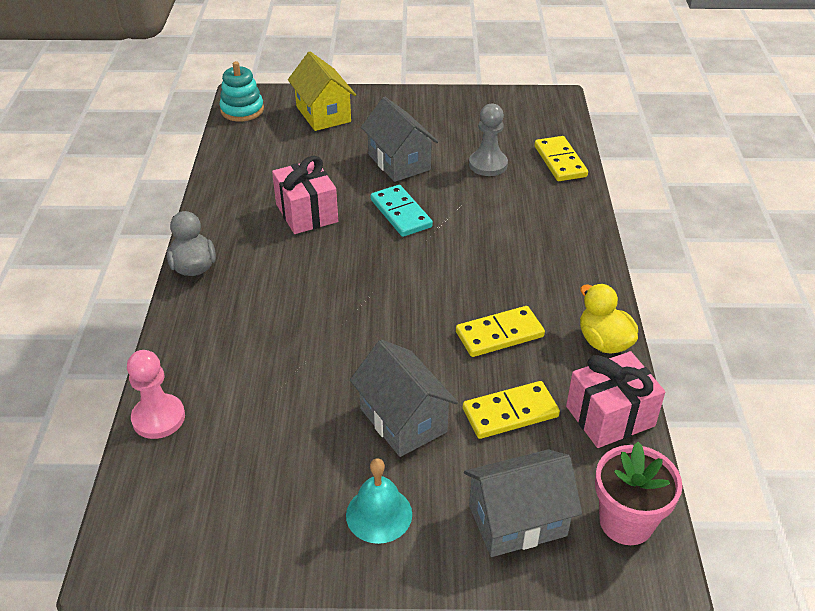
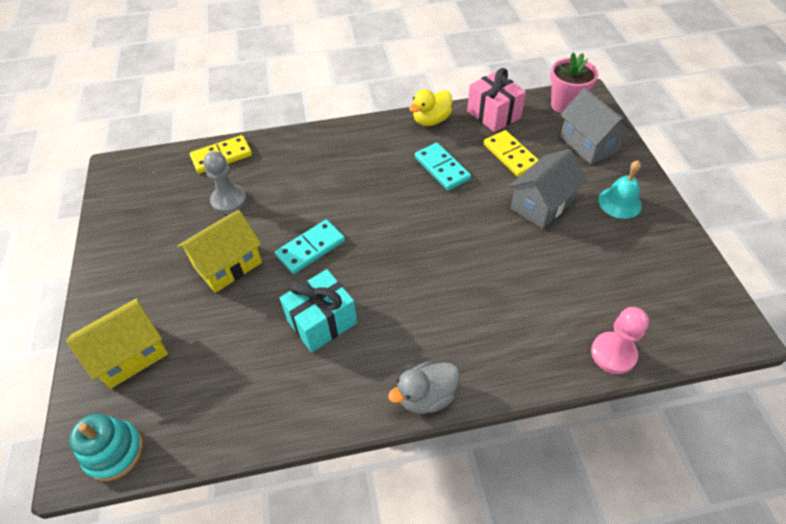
camera: 100 degrees left, 10 degrees up
(306, 213) = (322, 321): pink gift -> turquoise gift
(399, 162) = (228, 265): grey house -> yellow house
(499, 334) = (442, 168): yellow domino -> turquoise domino

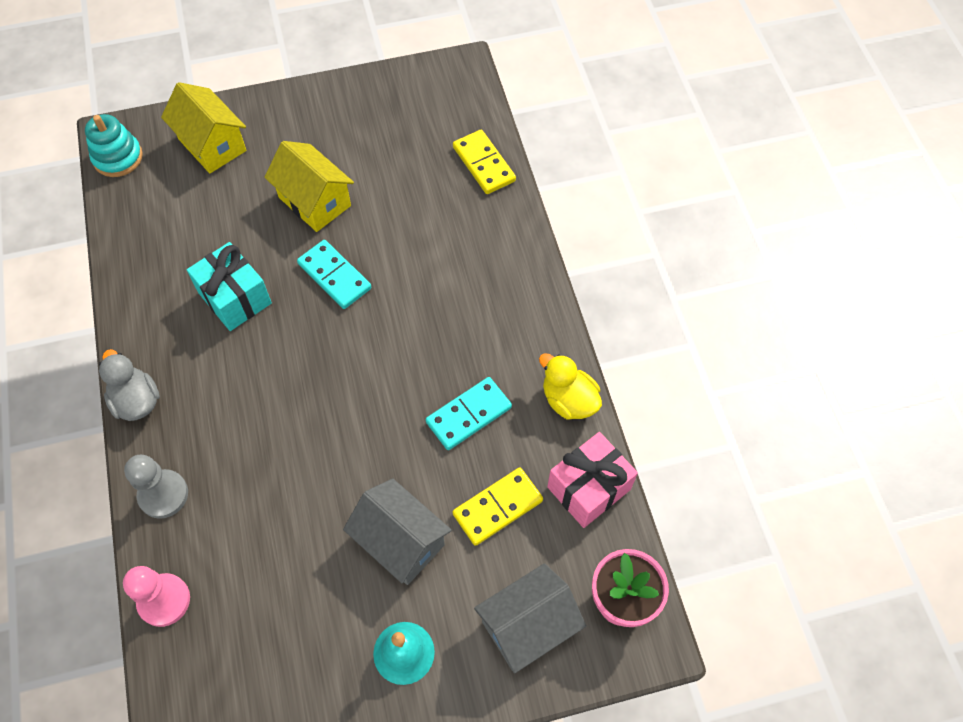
camera: 85 degrees right, 10 degrees up
(229, 200) = (410, 185): grey pawn -> grey pawn (163, 494)

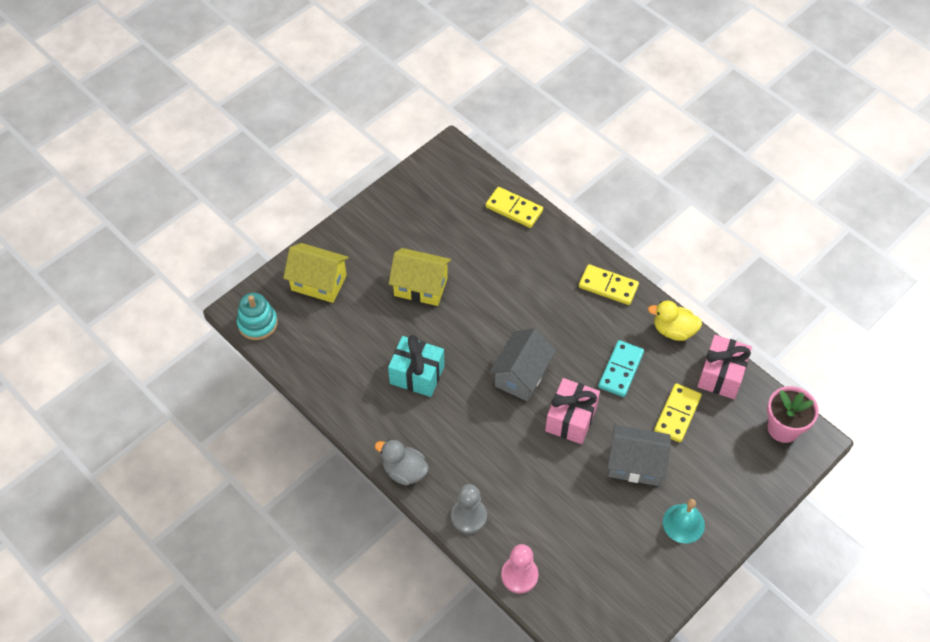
camera: 30 degrees left, 5 degrees down
(334, 276) = (472, 328): turquoise domino -> none
(365, 443) = (571, 419): none -> pink gift
(527, 306) = (608, 286): none -> yellow domino
(527, 626) = (742, 470): grey house -> grey house (521, 375)

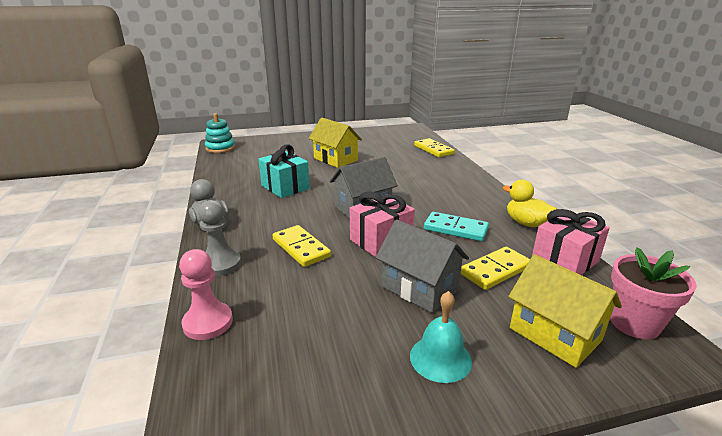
camera: 30 degrees right, 30 degrees down
(319, 283) = (275, 145): yellow house -> yellow house (554, 334)
(608, 286) = (479, 190): yellow domino -> yellow domino (301, 248)
(621, 370) = (455, 229): turquoise domino -> turquoise domino turned 60 degrees clockwise

